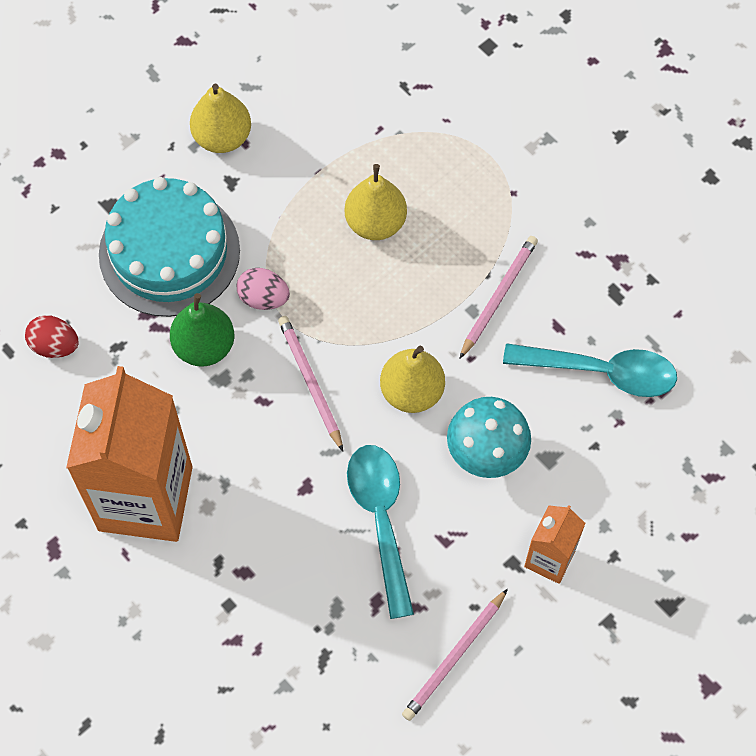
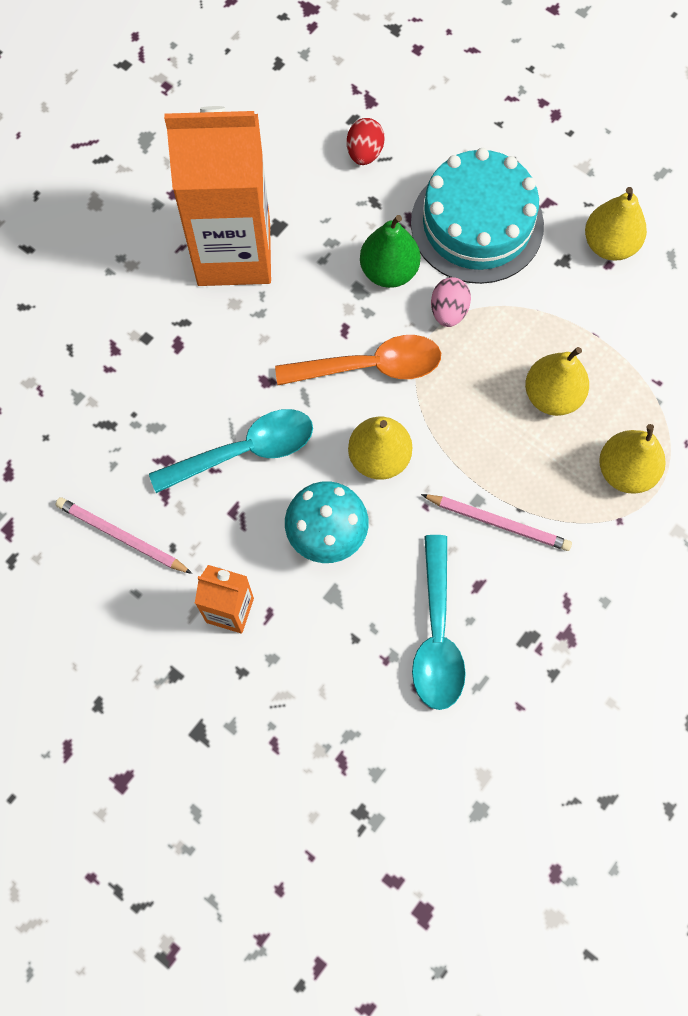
camera: 80 degrees right, 5 degrees up
(310, 382) = (370, 366): pink pencil -> orange spoon
(465, 177) = (625, 471): none -> yellow pear

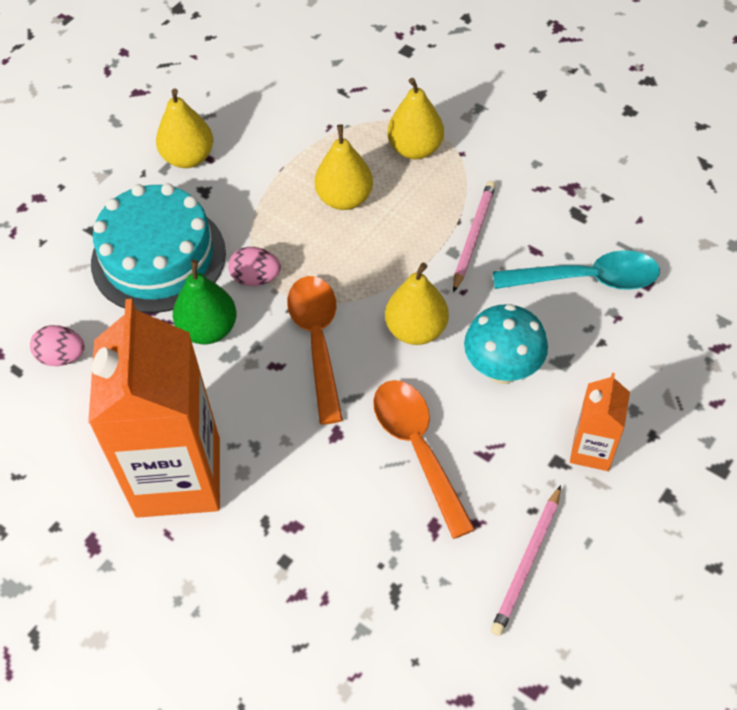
camera: 90 degrees left, 15 degrees down
(245, 451) = (417, 448): turquoise spoon -> orange spoon
(364, 153) = (62, 357): red egg -> pink egg

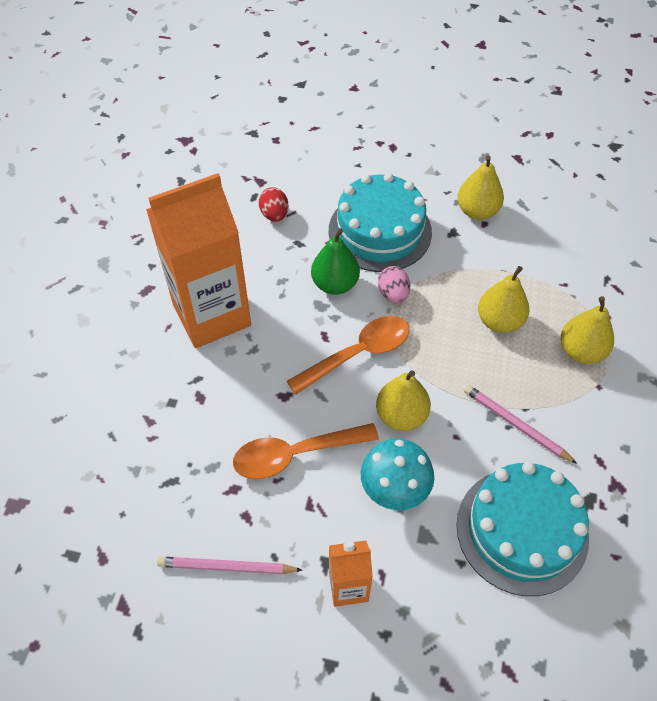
camera: 65 degrees right, 0 degrees up
(62, 357) = (274, 215): pink egg -> red egg
(417, 448) = (295, 454): orange spoon -> orange spoon turned 150 degrees counterclockwise
(473, 236) = (515, 425): pink pencil -> pink pencil turned 135 degrees counterclockwise
(587, 279) = (522, 530): turquoise spoon -> turquoise cake

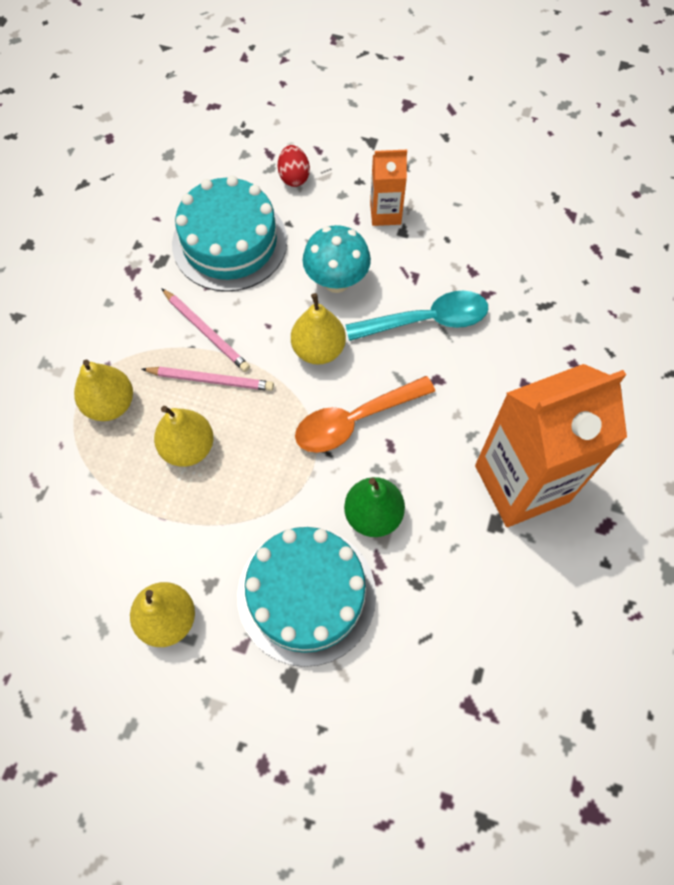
camera: 175 degrees left, 10 degrees up
(227, 567) = (487, 234): pink pencil -> pink pencil (210, 380)
(274, 215) = (448, 637): red egg -> red egg (294, 177)
(295, 454) = (427, 320): orange spoon -> turquoise spoon
(393, 294) = (304, 494): pink egg -> none

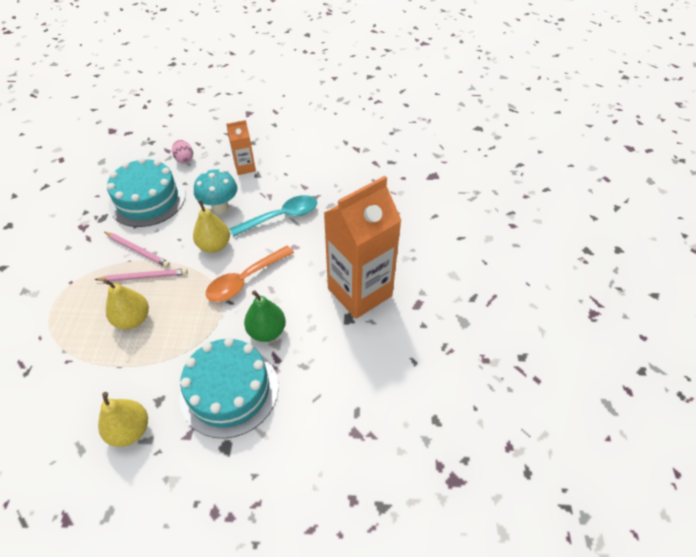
camera: 15 degrees left, 15 degrees down
(110, 404) = (74, 305): yellow pear -> none
(294, 177) = (184, 159): red egg -> pink egg

